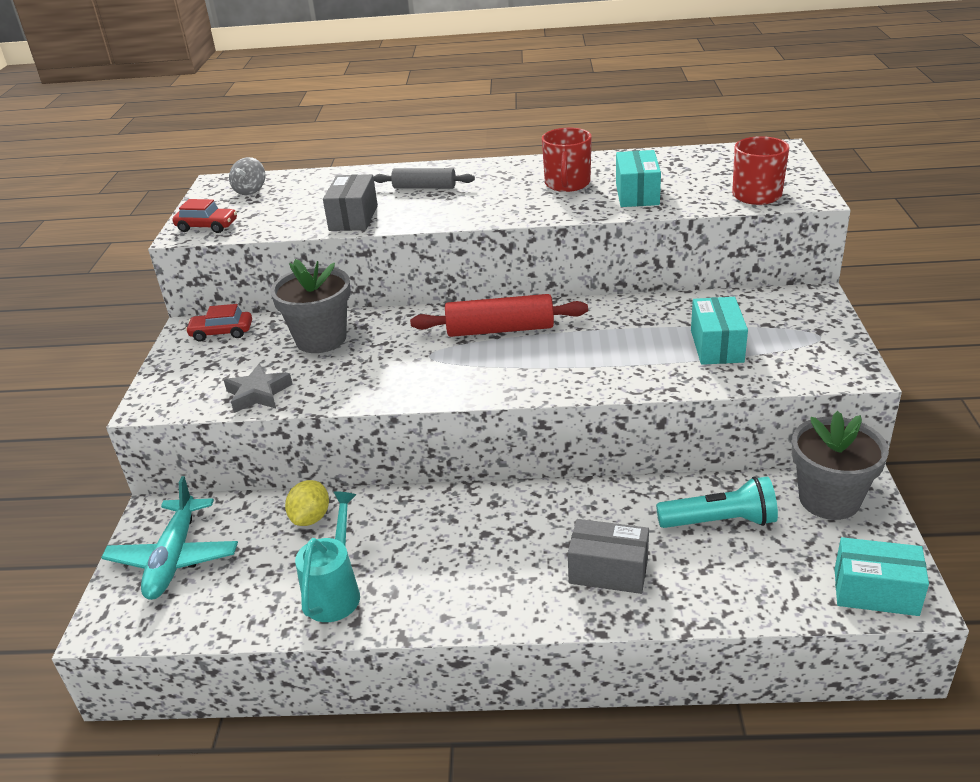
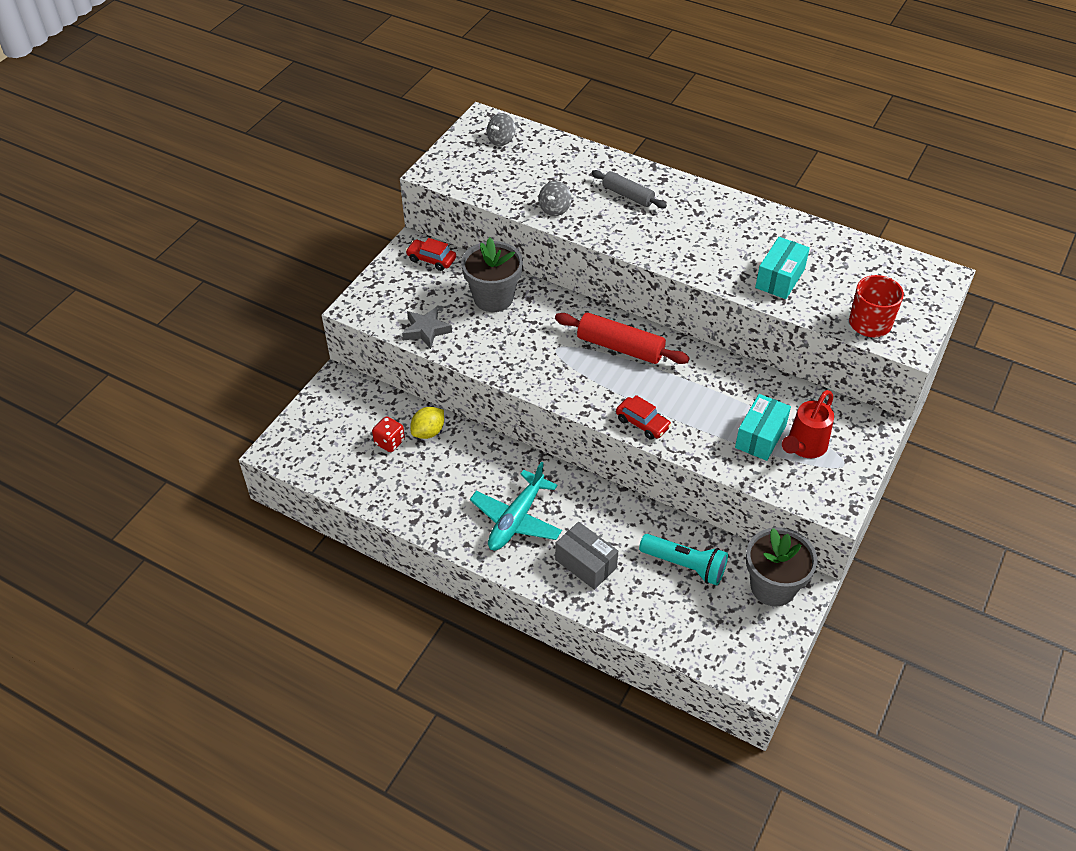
camera: 25 degrees right, 15 degrees up
(174, 558) = (333, 422): turquoise plane -> turquoise plane (516, 519)
(207, 226) = (450, 171): red car -> red car (642, 423)
(266, 549) = (389, 442): none -> red dice
(335, 592) = (413, 494): turquoise watering can -> none
(353, 218) = (555, 209): grey box -> grey spinning top
(567, 184) = (737, 241): red mug -> none
(768, 338) = (804, 447): none -> red watering can
(875, 592) = (741, 664): turquoise box -> none

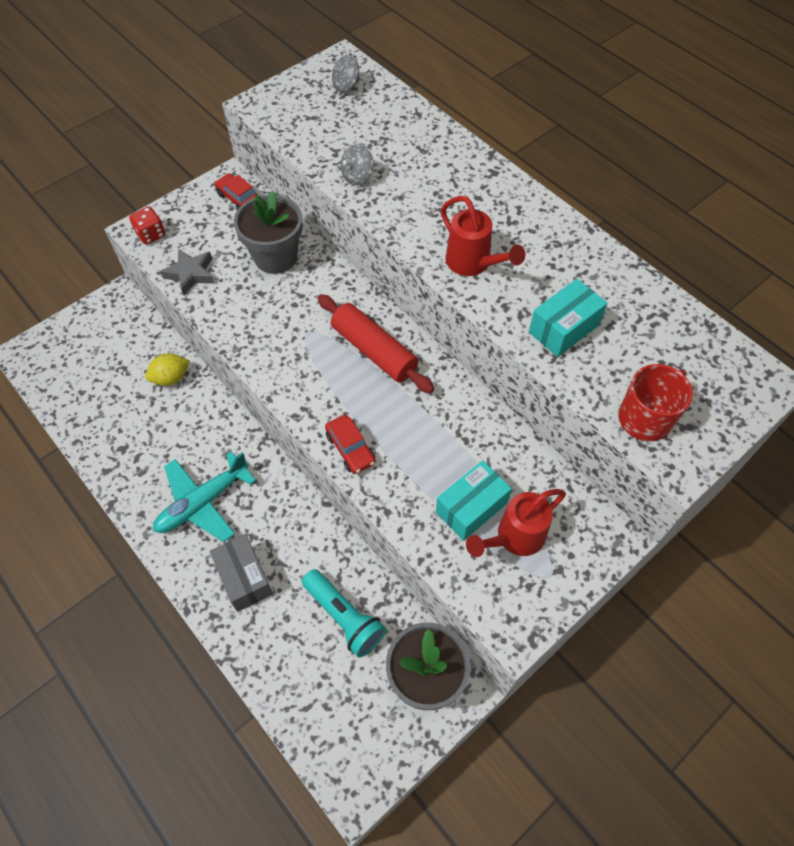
camera: 20 degrees right, 10 degrees up
(389, 442) = (130, 377): red dice -> red dice (151, 235)
(628, 195) = (444, 181): grey rolling pin -> none
(685, 250) = (473, 264): none -> red watering can

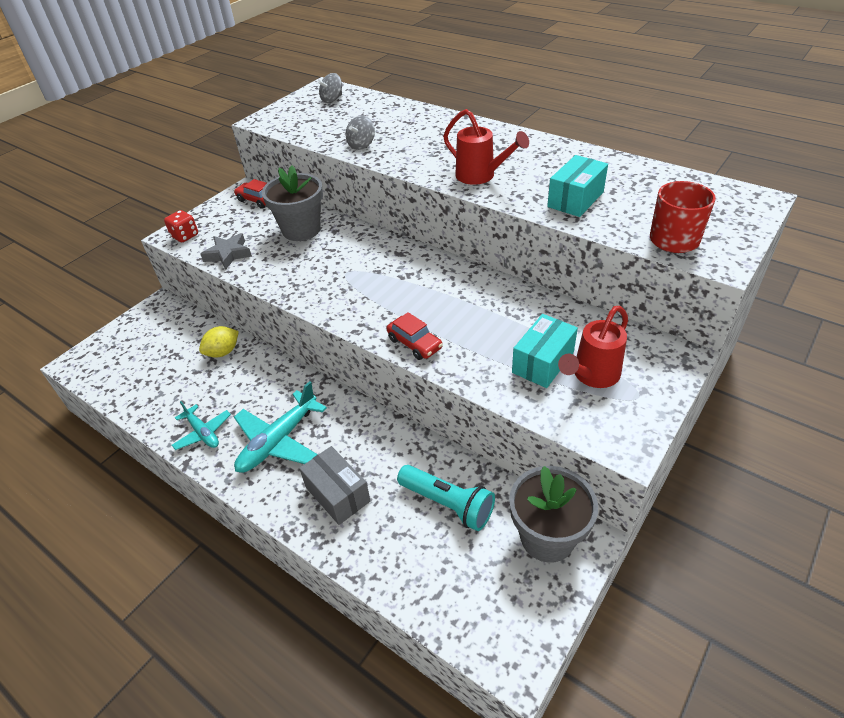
camera: 10 degrees left, 15 degrees down
(133, 473) = (203, 433): none -> turquoise plane
(374, 351) = (410, 273): red rolling pin -> none

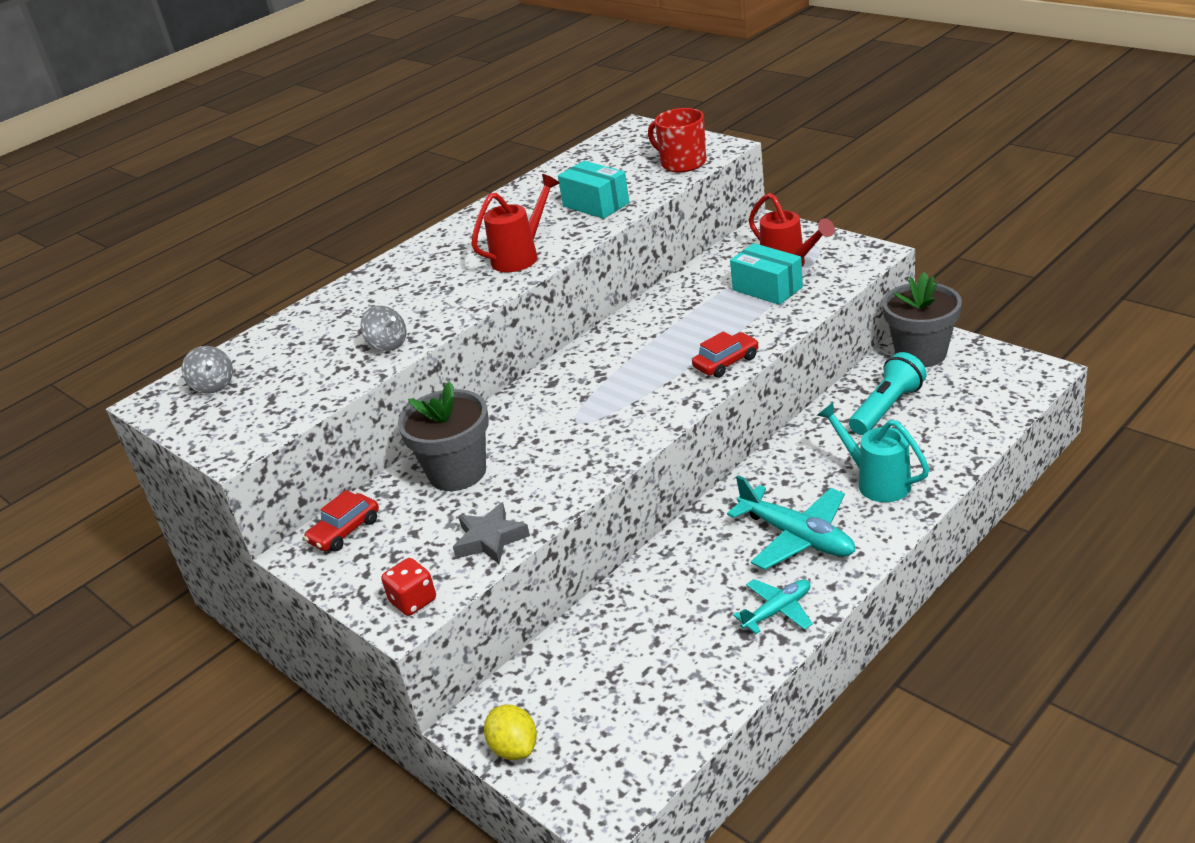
camera: 80 degrees left, 10 degrees down
(223, 352) = (620, 617): yellow lemon -> yellow lemon (514, 748)
(337, 494) = (876, 482): grey box -> turquoise watering can

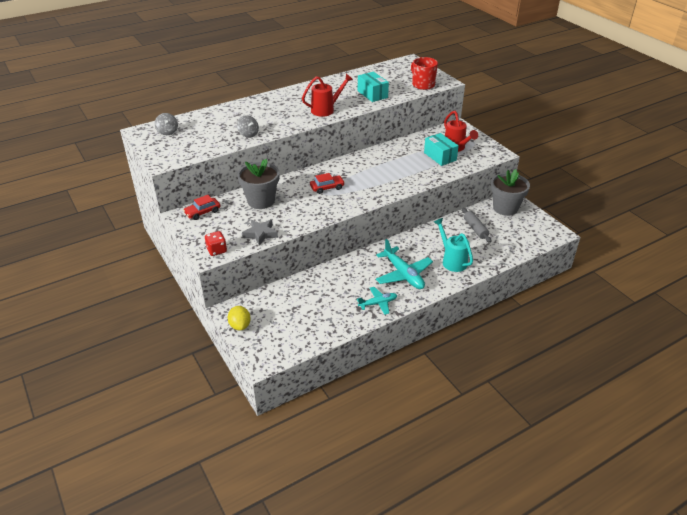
camera: 10 degrees right, 5 degrees up
(726, 362) = (402, 185): red car -> red car (327, 188)
(887, 408) = (475, 229): turquoise flashlight -> grey rolling pin

